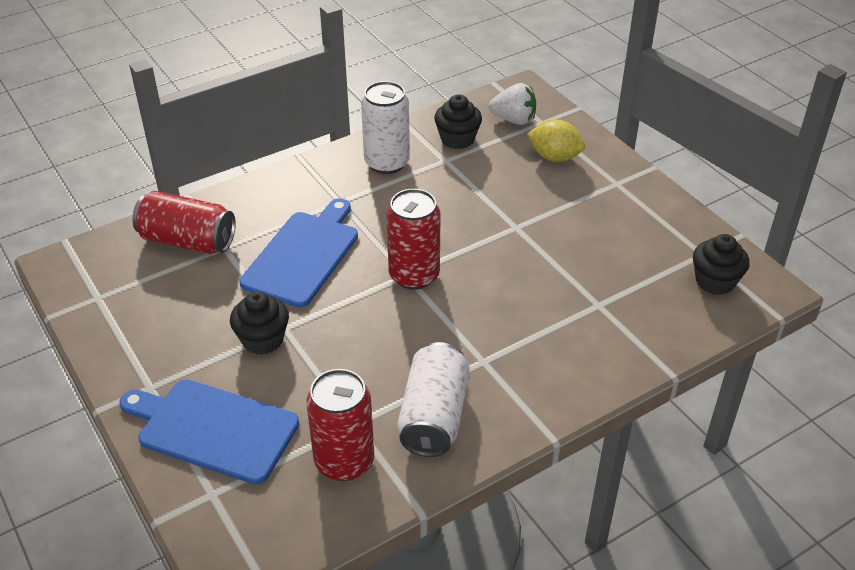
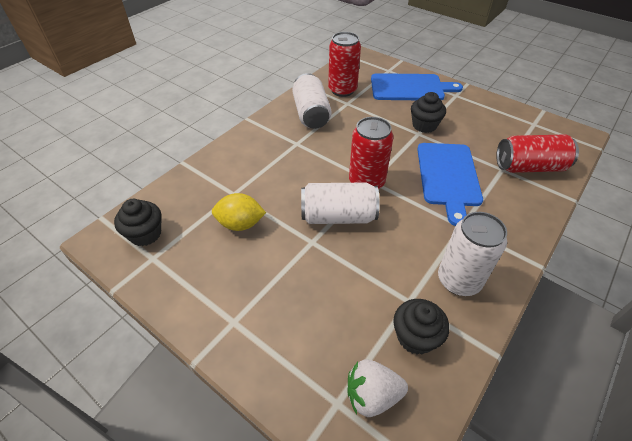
camera: 160 degrees right, 5 degrees up
(474, 244) = (338, 216): none -> white can
(554, 157) = (305, 341): yellow lemon -> yellow lemon (240, 224)

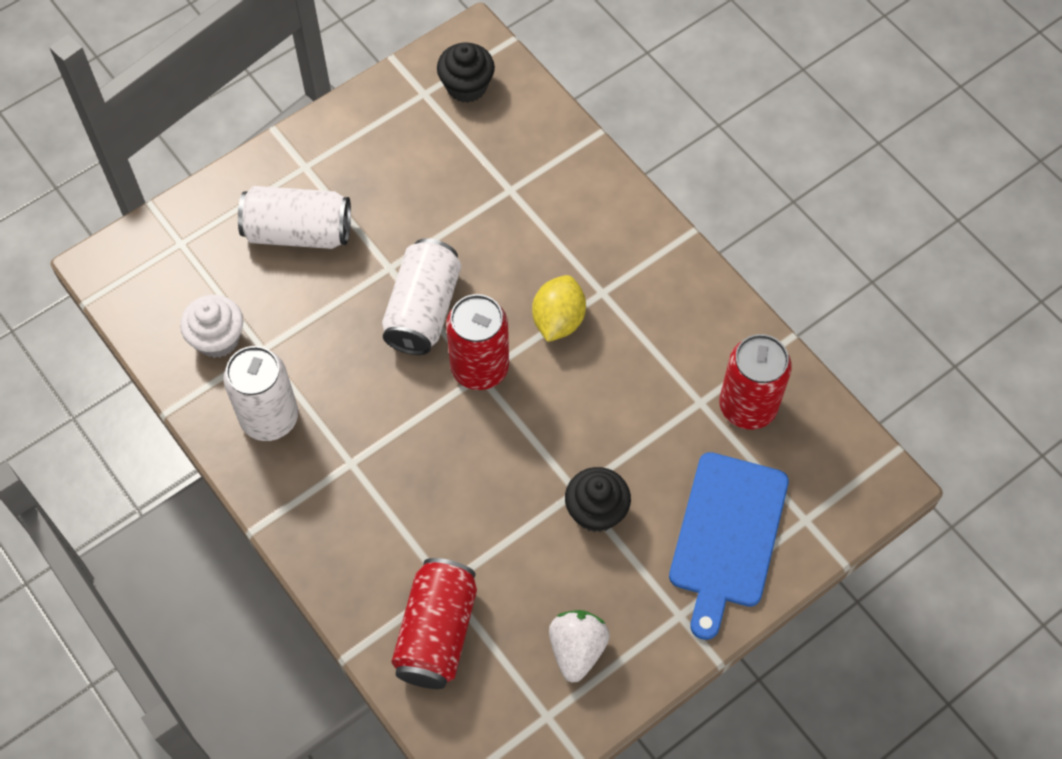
camera: 105 degrees right, 15 degrees up
(240, 224) = (449, 191): yellow lemon -> yellow lemon (558, 320)
(311, 114) = (681, 333): white can -> white can (298, 232)
(372, 395) = (175, 275): white strawberry -> white strawberry (577, 649)
(415, 337) = (217, 338): black cupcake -> white cupcake
(448, 177) = (454, 491): blue cutting board -> none

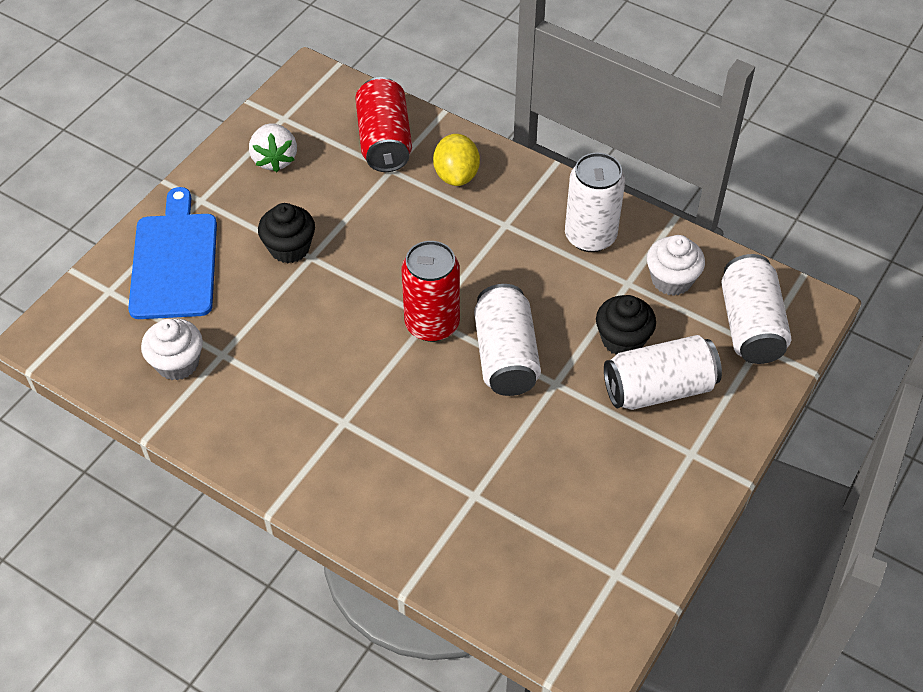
camera: 160 degrees right, 10 degrees down
(174, 265) = (750, 325): none -> white can
(466, 86) = (574, 598): black cupcake -> black cupcake (622, 340)
(558, 320) = (376, 384): yellow lemon -> yellow lemon (456, 175)
(747, 406) = (177, 363): red can -> white cupcake

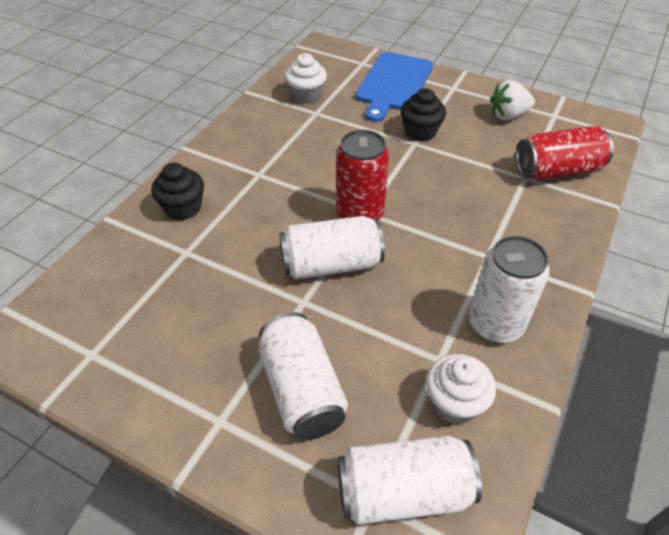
camera: 85 degrees right, 5 degrees down
(174, 261) = (393, 84): blue cutting board -> blue cutting board turned 120 degrees clockwise
(456, 175) = (536, 218): yellow lemon -> none
(622, 340) = (362, 355): black cupcake -> black cupcake (183, 208)

